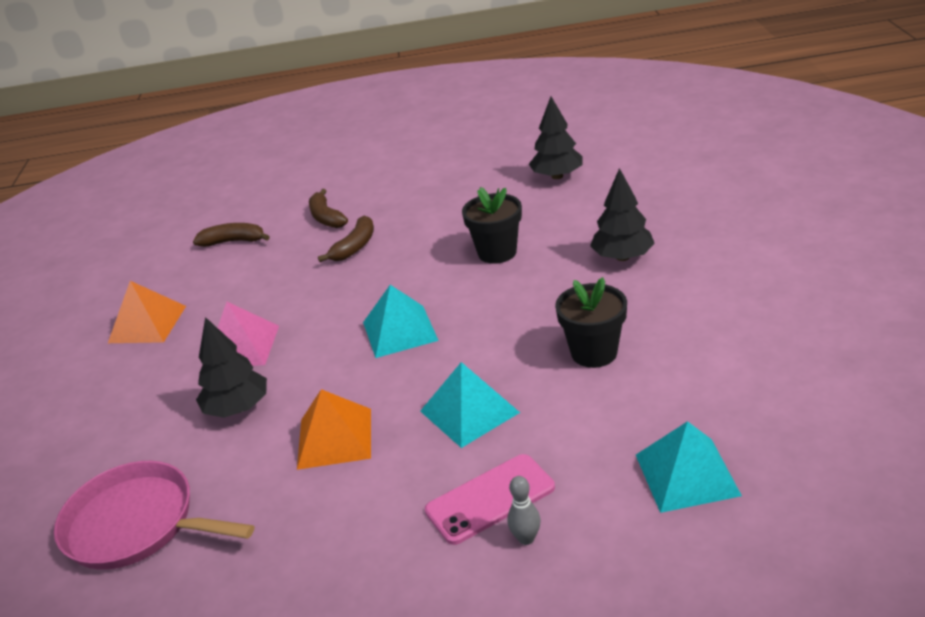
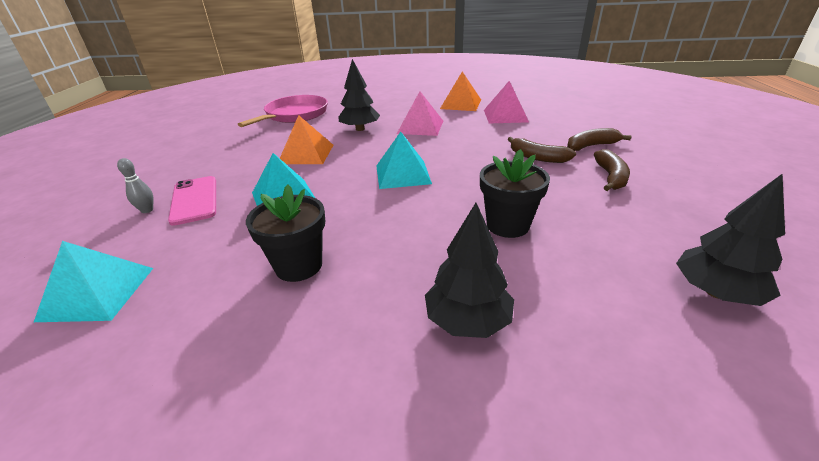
camera: 95 degrees right, 0 degrees up
(214, 278) = (505, 116): none -> pink pyramid
(233, 241) = (555, 118): brown banana -> brown banana (610, 177)

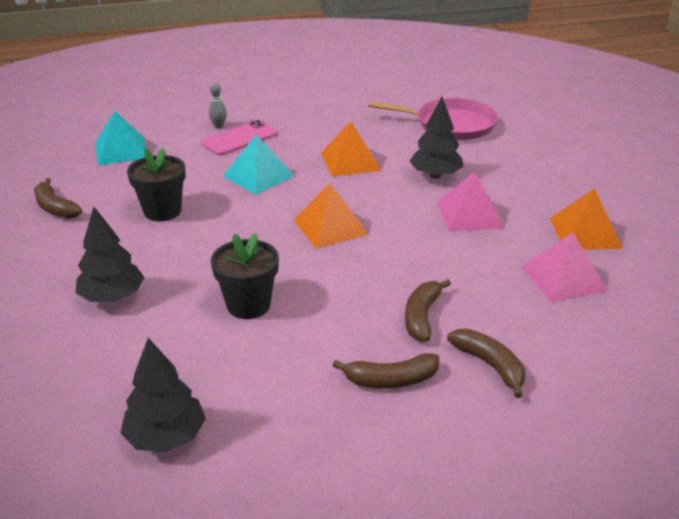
camera: 70 degrees right, 0 degrees up
(190, 380) = (55, 208): none -> brown banana
(403, 174) = (330, 227): turquoise pyramid -> orange pyramid

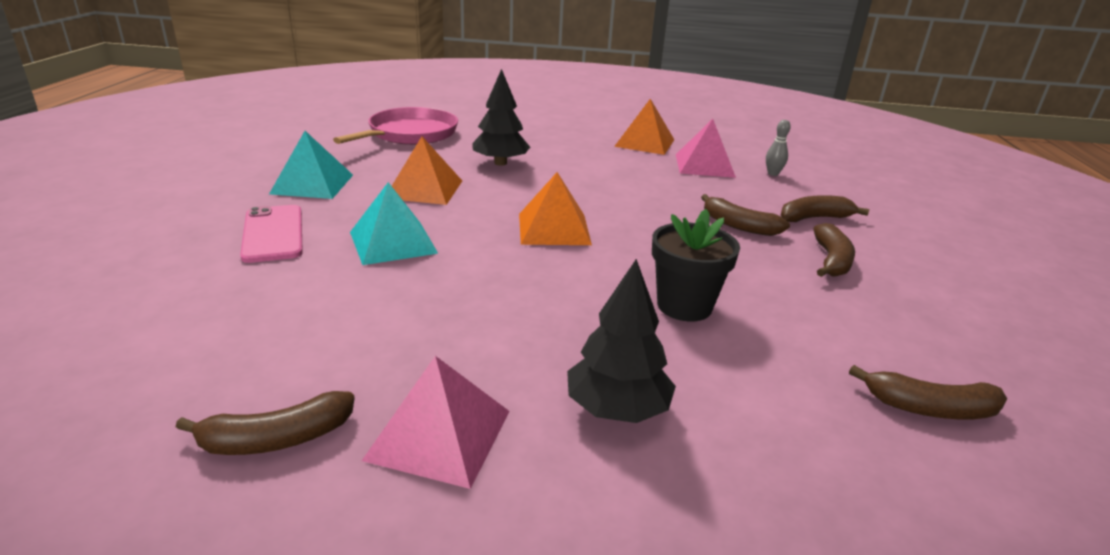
camera: 70 degrees left, 5 degrees down
(121, 150) = (154, 333): turquoise pyramid -> turquoise pyramid (312, 184)
(162, 211) = (410, 327): black flower pot -> none
(166, 437) = (929, 408): black tree -> brown banana
(218, 126) = (210, 240): grey bowling pin -> grey bowling pin (773, 174)
(470, 214) = (584, 168): pink pyramid -> pink pyramid (439, 434)

